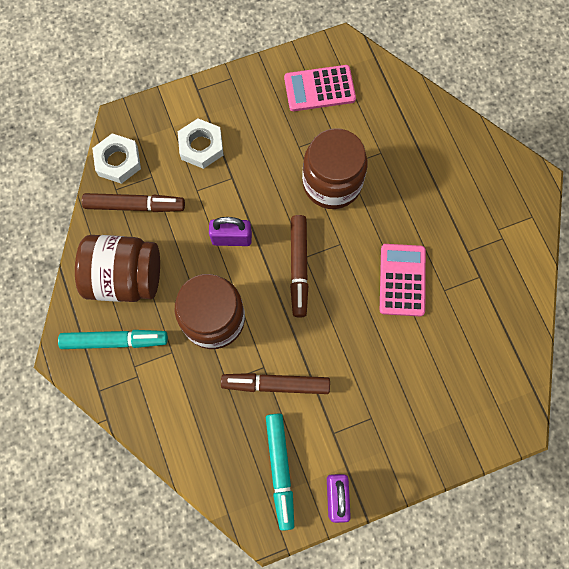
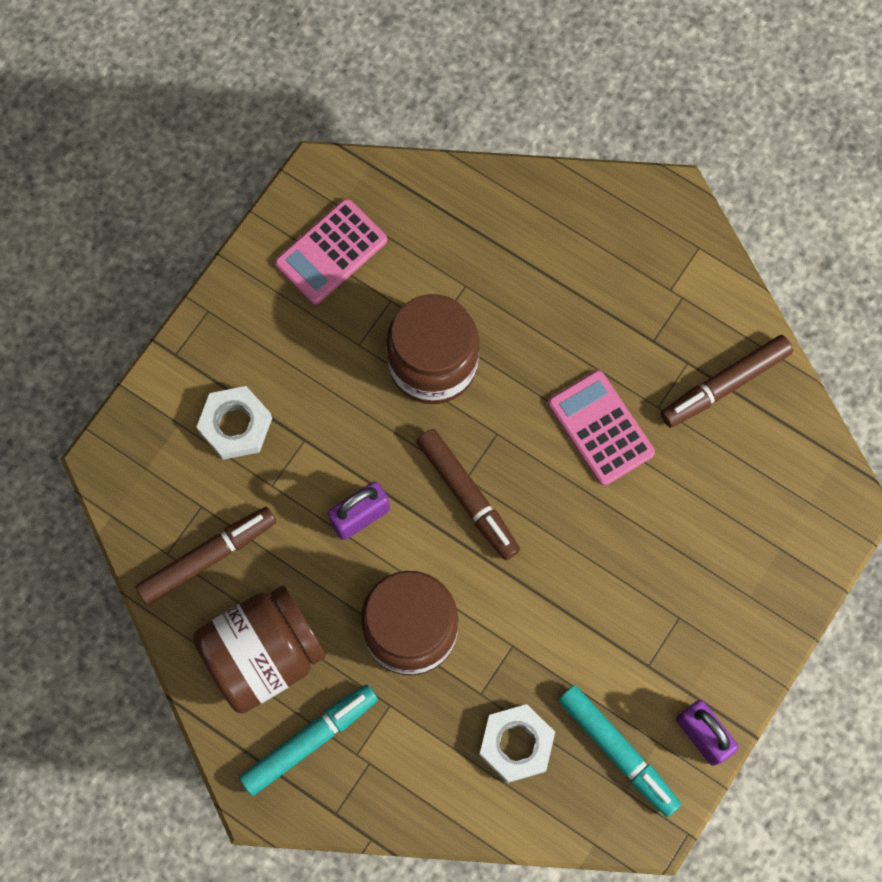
camera: 35 degrees left, 0 degrees up
(118, 161) = (143, 515): white nut -> white nut (516, 744)
(276, 384) = (541, 656): brown marker -> brown marker (725, 385)

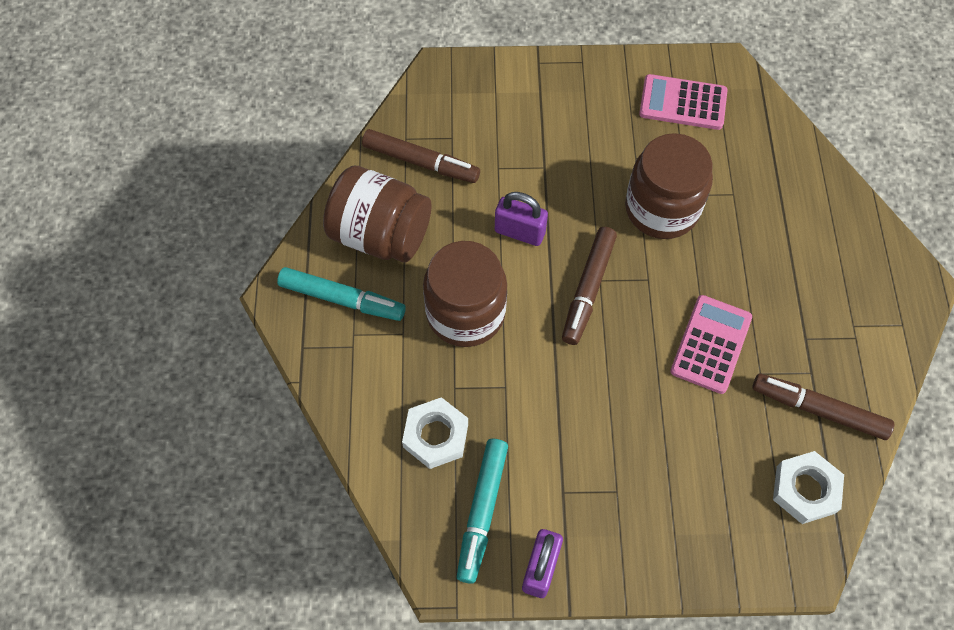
camera: 55 degrees right, 10 degrees down
(235, 425) = (520, 123): white nut -> white nut (805, 489)

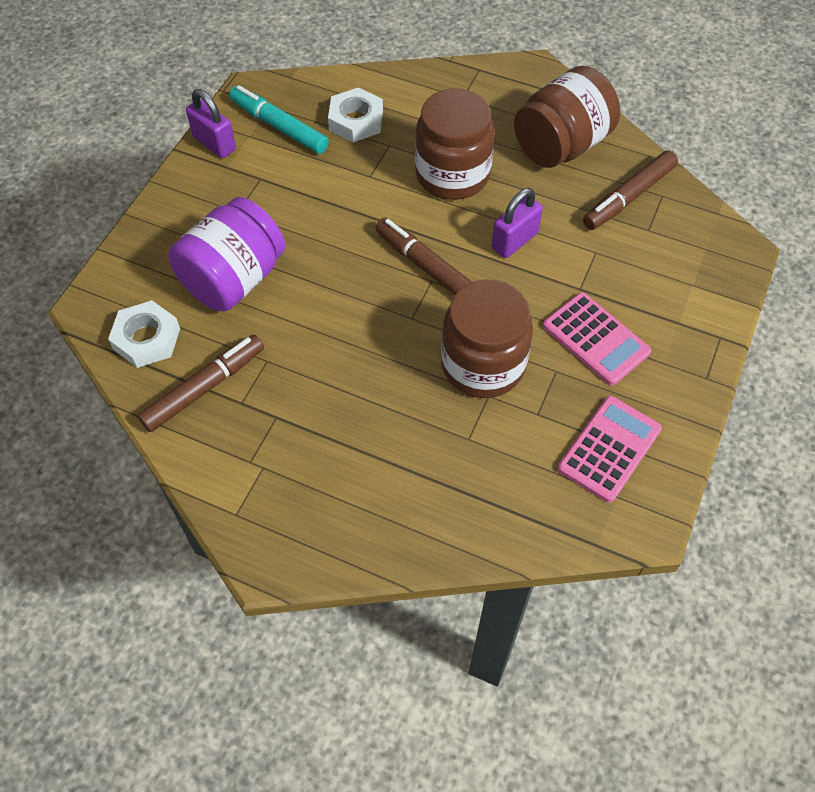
camera: 115 degrees right, 5 degrees down
(342, 299) = (510, 103): turquoise marker -> none
(697, 448) = (234, 279): none -> purple jar
(710, 344) = (318, 335): pink calculator -> pink calculator (596, 339)

